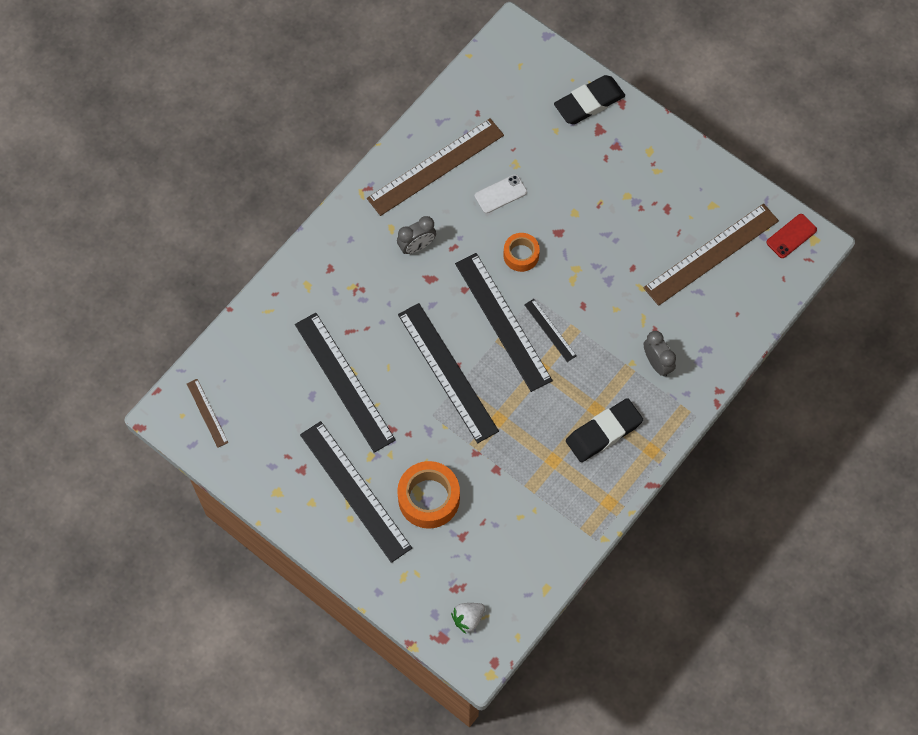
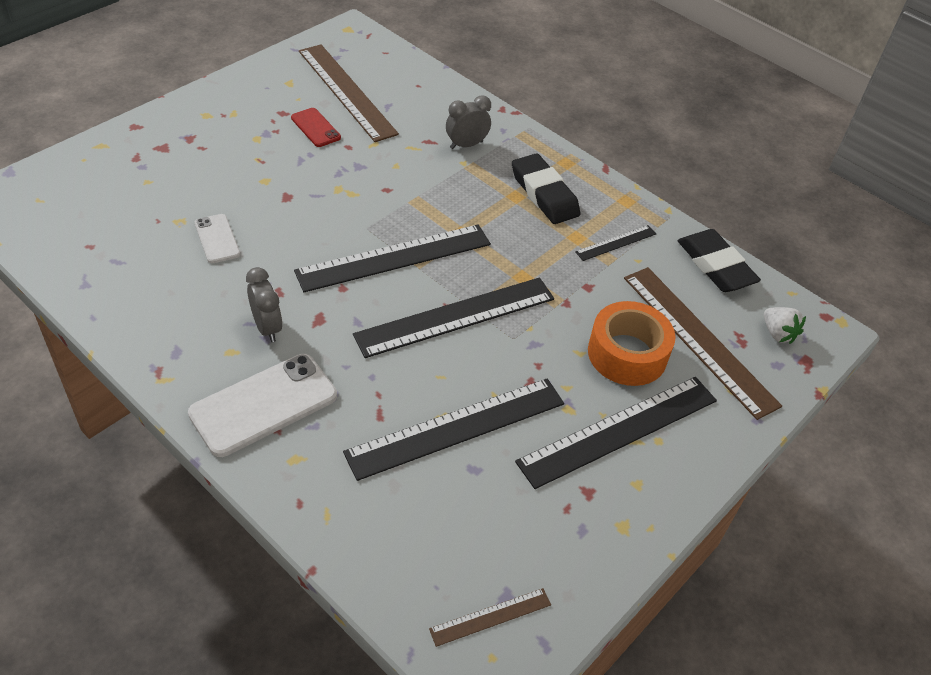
camera: 90 degrees left, 20 degrees down
(348, 258) = (264, 405): none -> white phone
(435, 167) = (153, 295): brown ruler -> brown ruler (698, 339)
(521, 255) = (308, 231): orange tape -> none
(550, 330) = (413, 219): black ruler -> black ruler (616, 243)
(589, 103) = (122, 150): black eraser -> black eraser (715, 265)
(791, 236) = (340, 41): red phone -> red phone (315, 128)

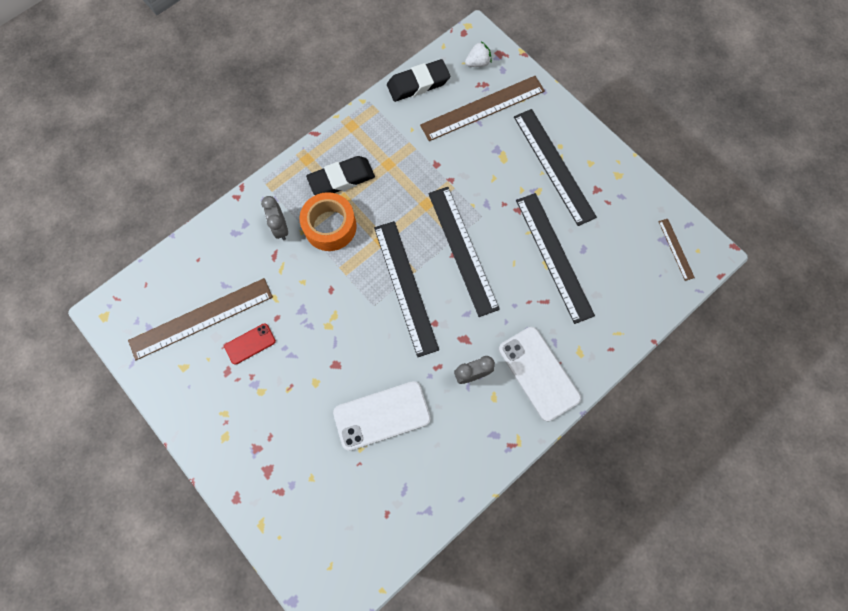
camera: 80 degrees left, 25 degrees up
(217, 239) = (382, 415): white phone -> white phone, size x1.86
(616, 243) = (394, 140): black ruler -> none
(627, 354) = (494, 151): orange tape -> orange tape (330, 226)

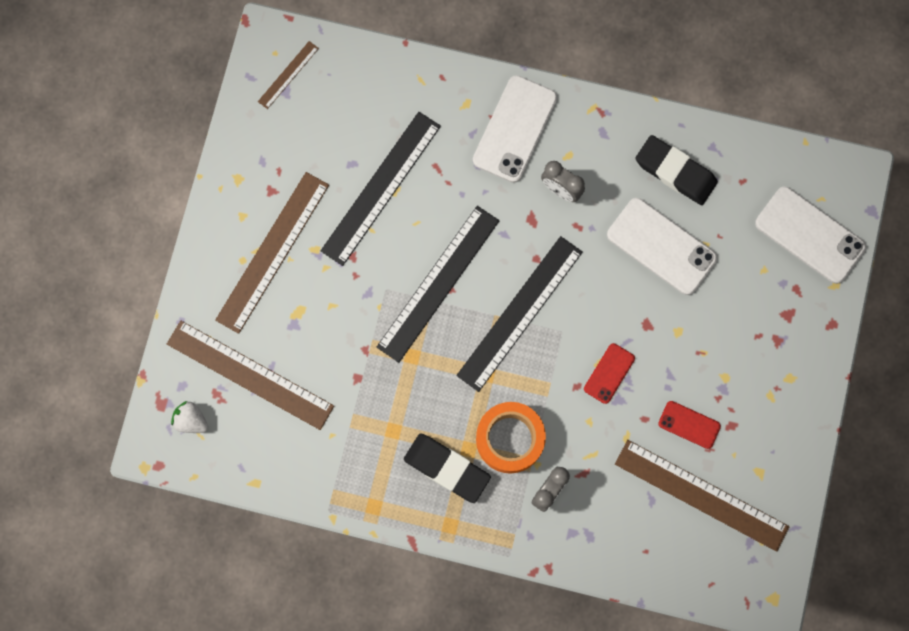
camera: 125 degrees left, 5 degrees up
(310, 534) = (809, 235): none -> white phone
(323, 316) = (609, 373): none -> red phone
(418, 83) = (266, 470): black eraser -> black eraser (675, 172)
(553, 166) = (272, 252): black ruler -> brown ruler

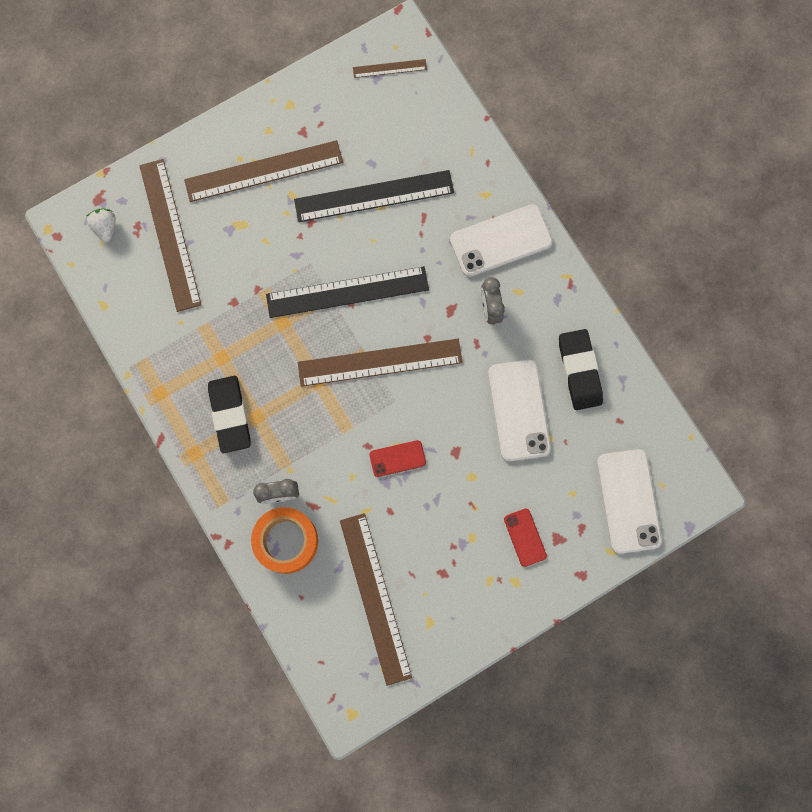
camera: 45 degrees right, 0 degrees up
(509, 439) = (289, 436): orange tape -> orange tape (286, 541)
(520, 313) = (380, 362): black ruler -> brown ruler
(689, 424) = (415, 544): red phone -> red phone (525, 537)

